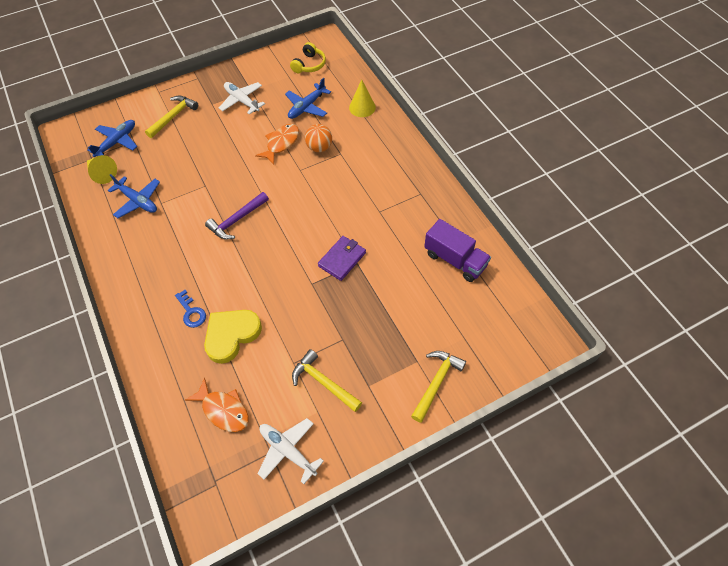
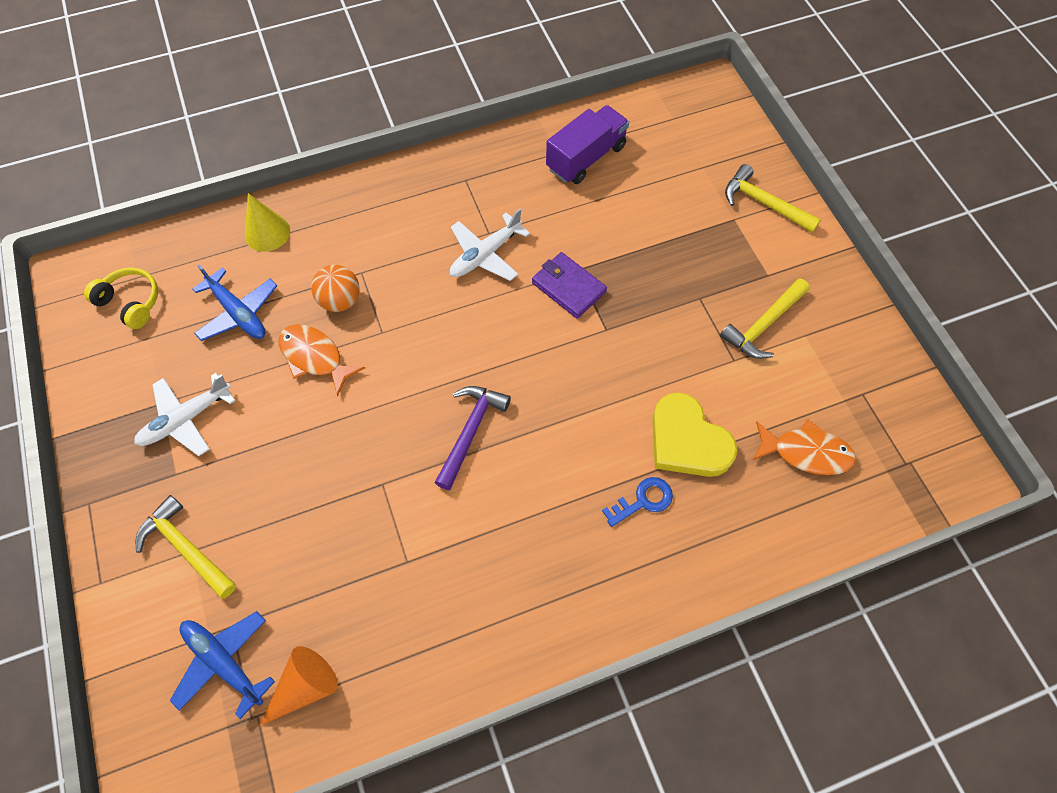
camera: 85 degrees left, 5 degrees up
(102, 173) = (305, 686): yellow cone -> orange cone
(138, 201) = (394, 605): blue plane -> none
(223, 410) = (806, 452): orange fish -> orange fish turned 60 degrees clockwise
(237, 220) = (470, 431): purple hammer -> purple hammer turned 120 degrees counterclockwise
(287, 451) = (860, 373): white plane -> white plane (485, 255)

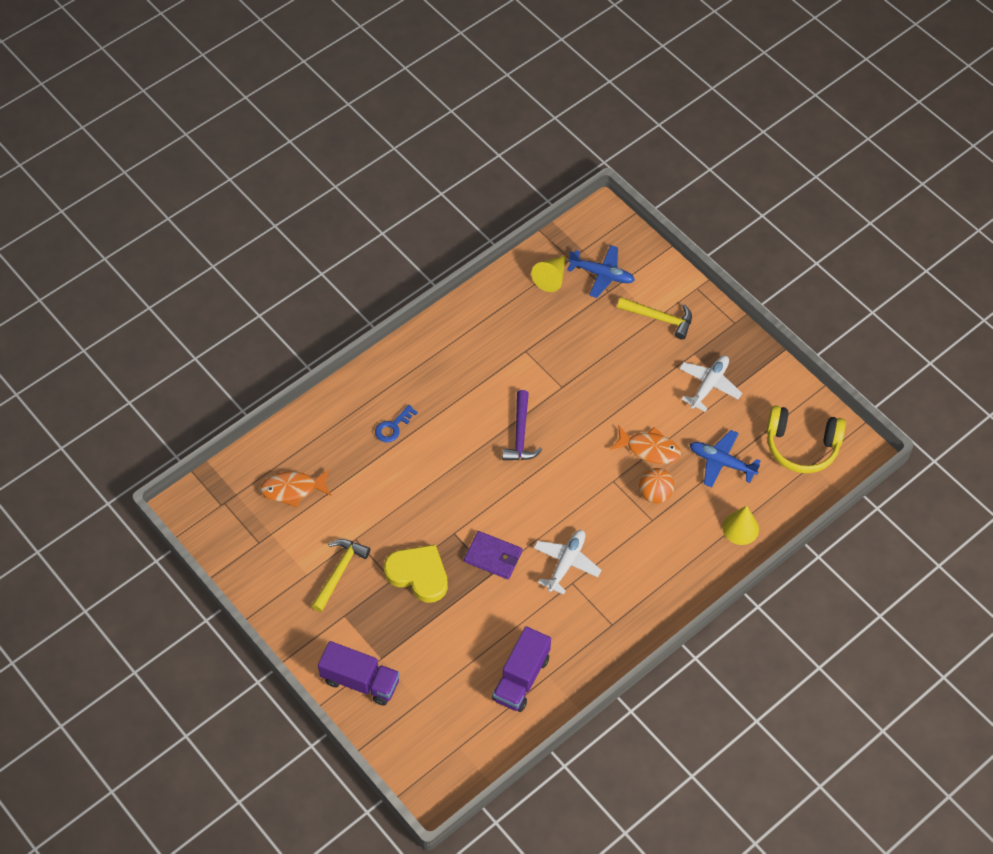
camera: 160 degrees right, 5 degrees down
(131, 302) = (801, 446): yellow headphones -> yellow headphones, size x1.58
(305, 686) = (551, 277): orange cone -> yellow cone
(687, 441) = (374, 472): yellow heart -> yellow heart (418, 574)
(763, 203) = (360, 681): yellow hammer -> purple truck

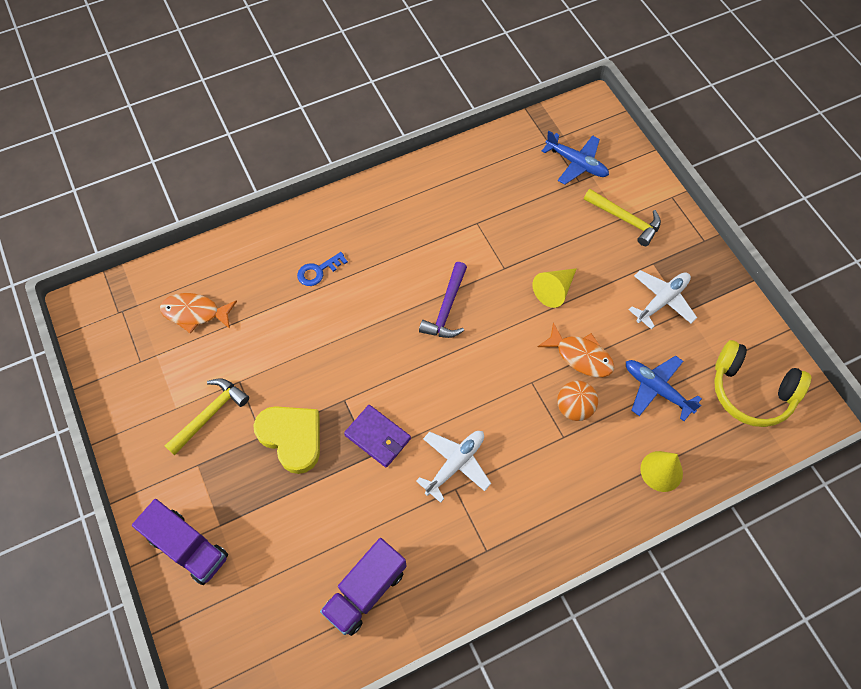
camera: 15 degrees right, 5 degrees up
(551, 277) = (524, 156): yellow cone -> yellow cone (554, 290)

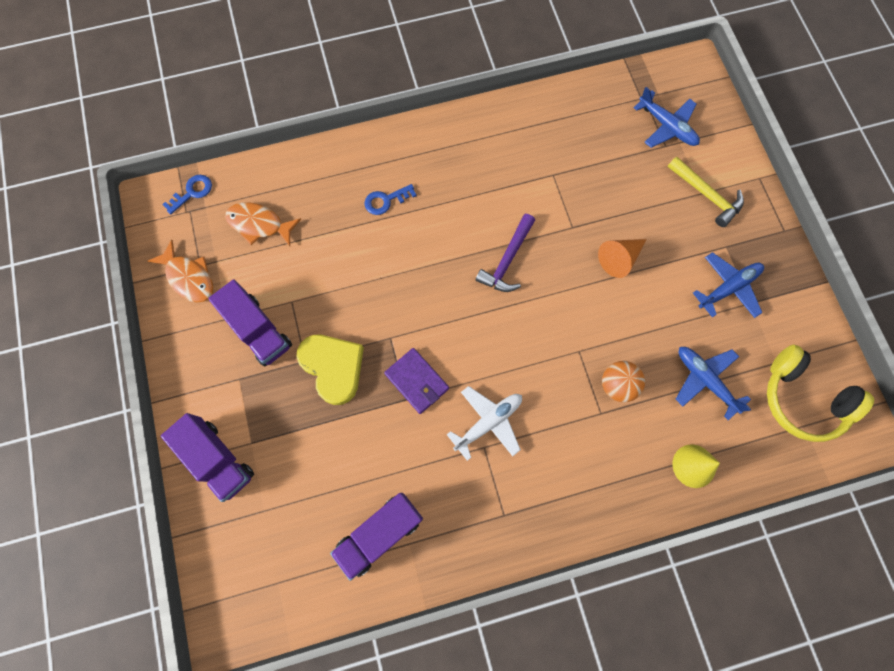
camera: 10 degrees right, 10 degrees up
(122, 293) = (192, 192): none -> blue key
(210, 414) = (258, 330): yellow hammer -> purple truck
(554, 290) = (619, 259): yellow cone -> orange cone
(580, 356) = (633, 332): orange fish -> orange fish (189, 277)
(662, 300) = (728, 288): white plane -> blue plane

